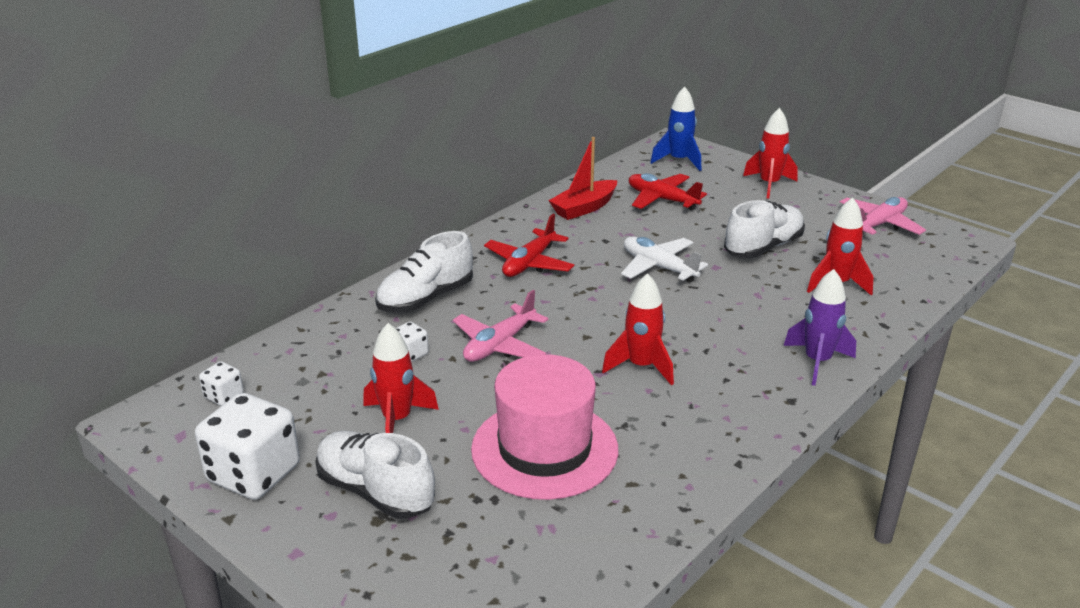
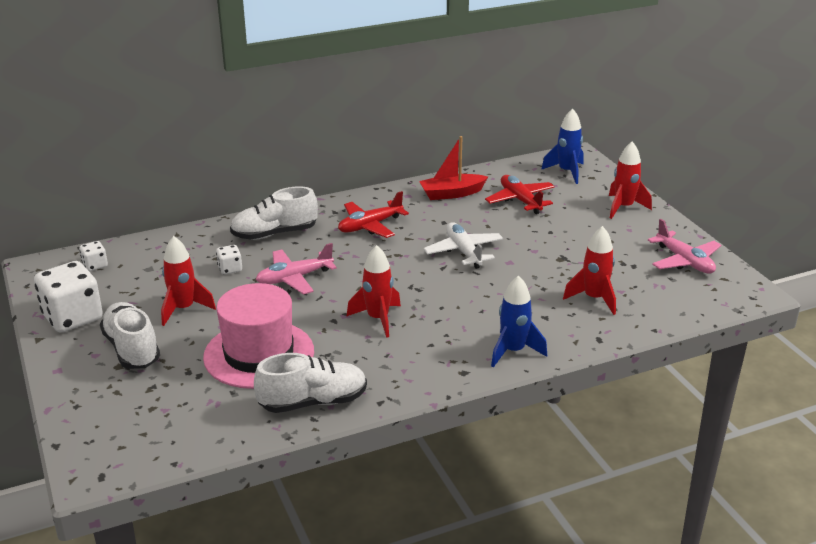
camera: 25 degrees right, 0 degrees up
(763, 247) = (563, 256): white shoe -> white shoe (313, 402)
(817, 362) = (513, 351): purple rocket -> blue rocket
(879, 225) = (684, 261): pink plane -> pink plane turned 75 degrees clockwise

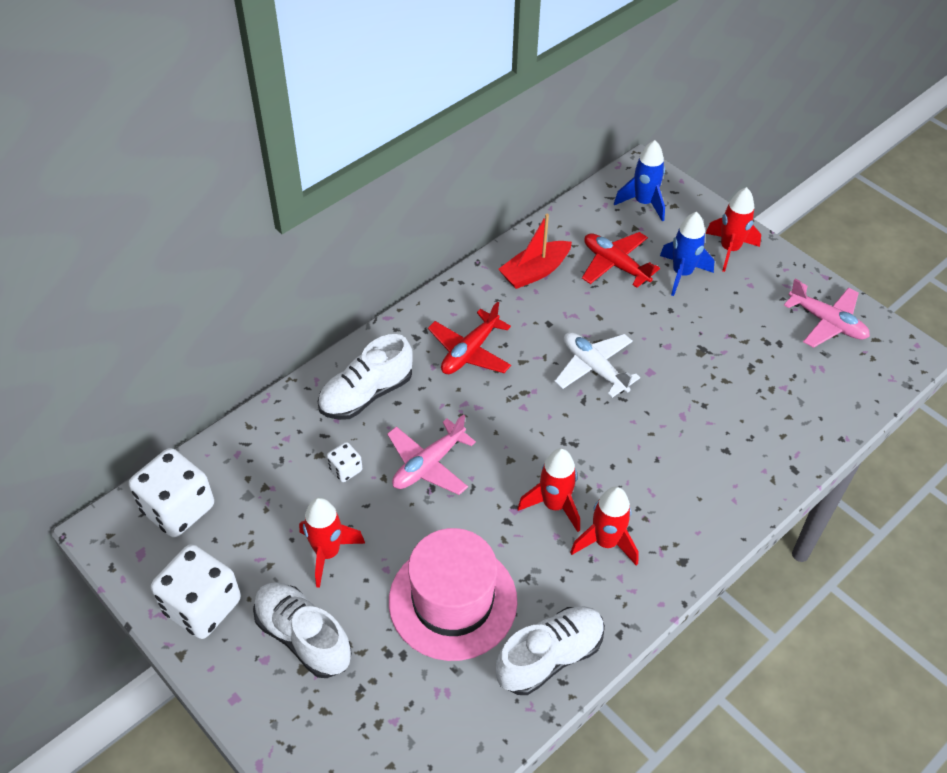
camera: 20 degrees left, 20 degrees up
(95, 265) = (178, 508): white dice -> white dice, size x2.13
(513, 351) = (718, 514): blue rocket -> blue rocket (682, 274)
(594, 299) = (763, 407): red rocket -> red rocket (606, 542)

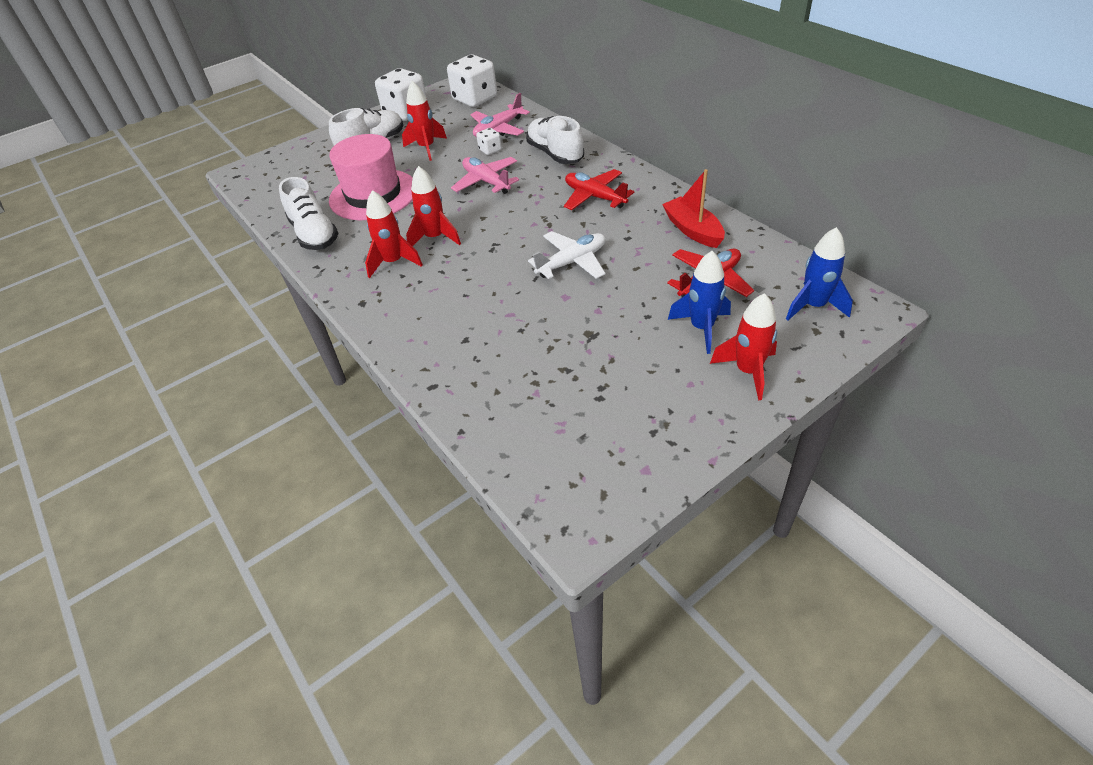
camera: 100 degrees right, 5 degrees down
(827, 322) = (631, 447): pink plane -> pink plane (498, 129)

